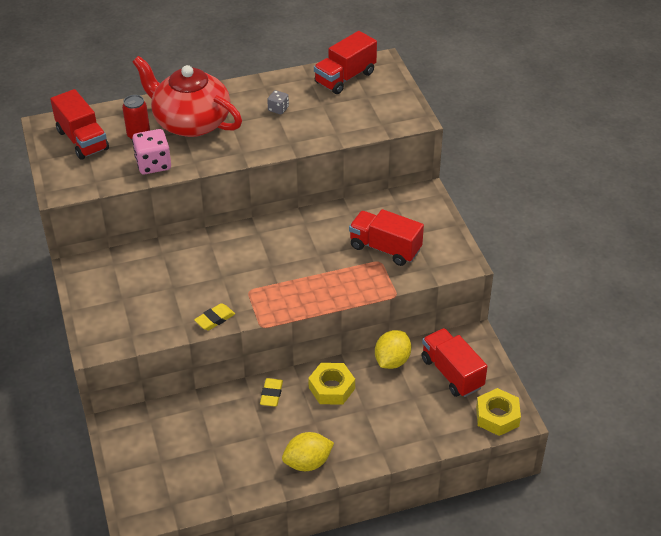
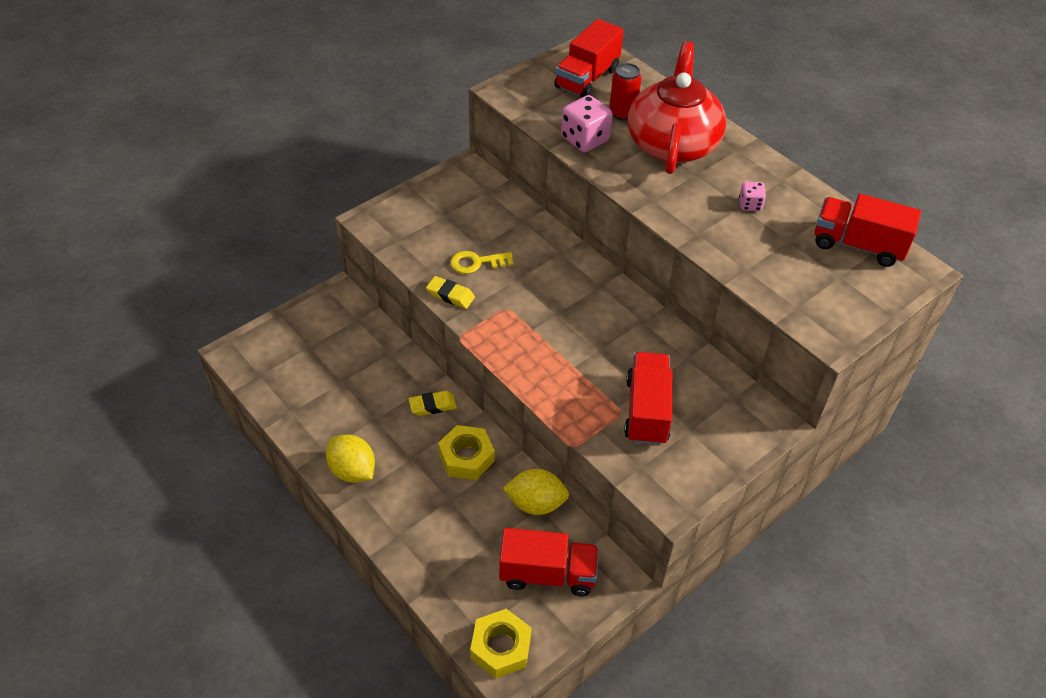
camera: 65 degrees right, 5 degrees up
(190, 294) = (476, 263): none -> yellow key
(278, 109) = (750, 205): grey dice -> pink dice
(452, 373) = (547, 574): red truck -> red truck turned 60 degrees clockwise

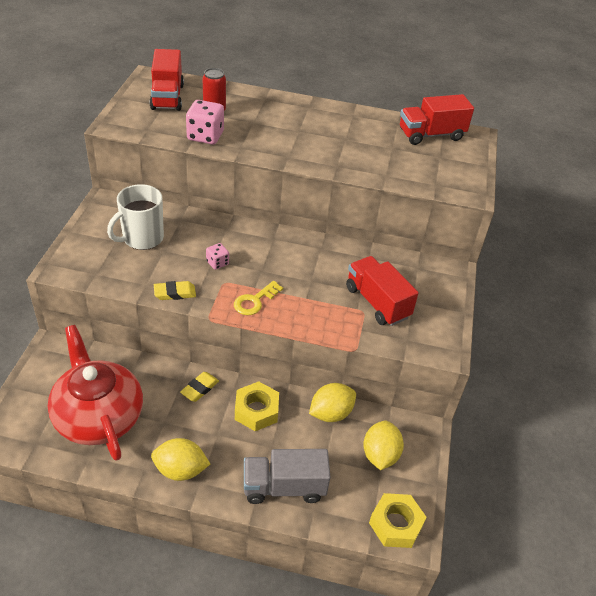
camera: 40 degrees left, 5 degrees down
(428, 544) = (284, 487): none -> grey truck
(468, 224) = (142, 238): none -> white mug
(476, 263) = (173, 262): yellow key -> yellow key (255, 301)
(547, 574) = (380, 455): red truck -> yellow lemon
(672, 143) = (266, 117): red teapot -> red teapot (98, 416)
(750, 205) = (349, 136): pink dice -> pink dice (217, 263)

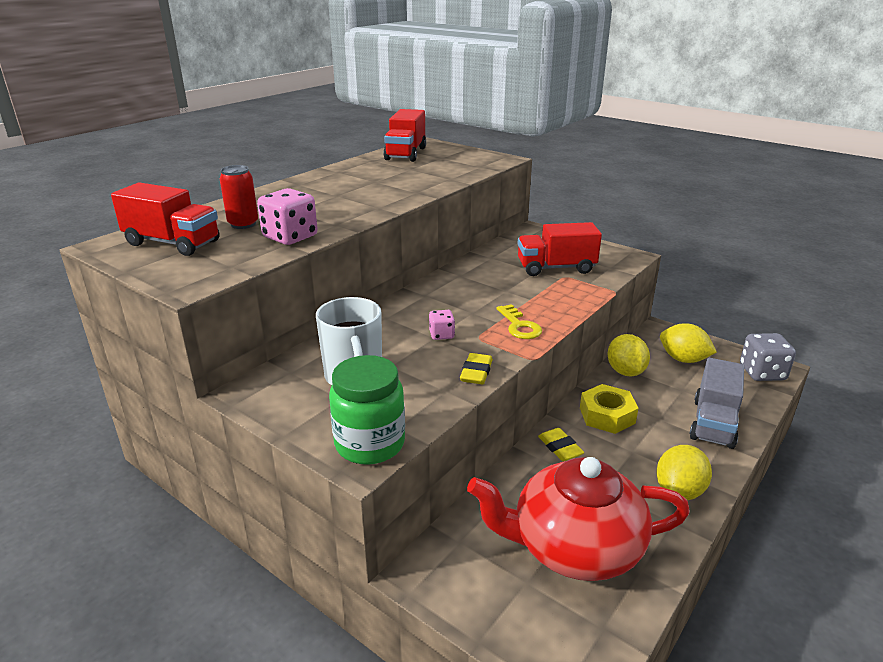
camera: 60 degrees left, 15 degrees down
(74, 267) = (370, 444): none -> green jar
(395, 524) = (762, 373): yellow nut -> grey dice

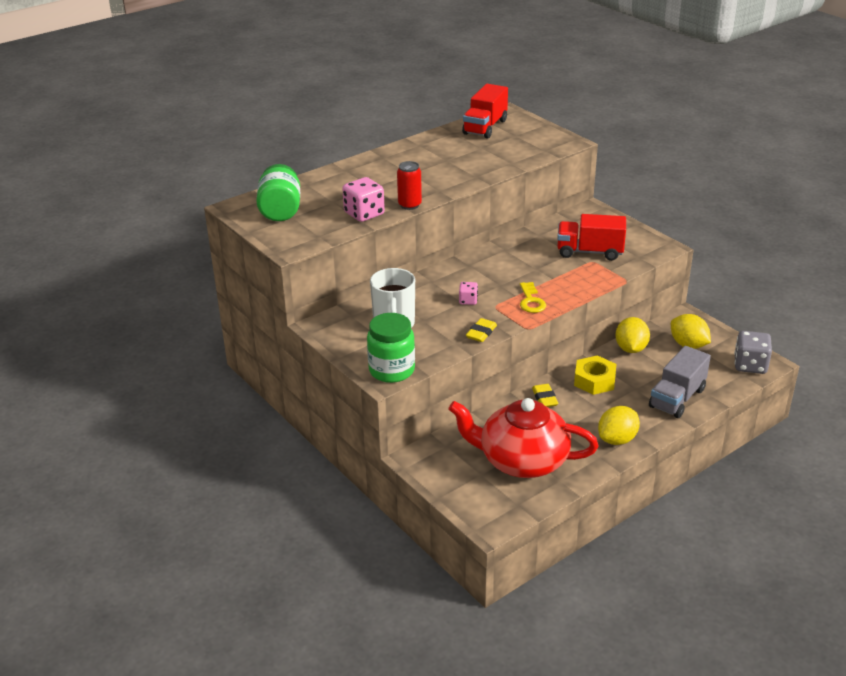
camera: 15 degrees right, 5 degrees up
(172, 243) = (280, 210): red truck -> green jar
(243, 224) = (332, 197): red can -> red can (409, 205)

